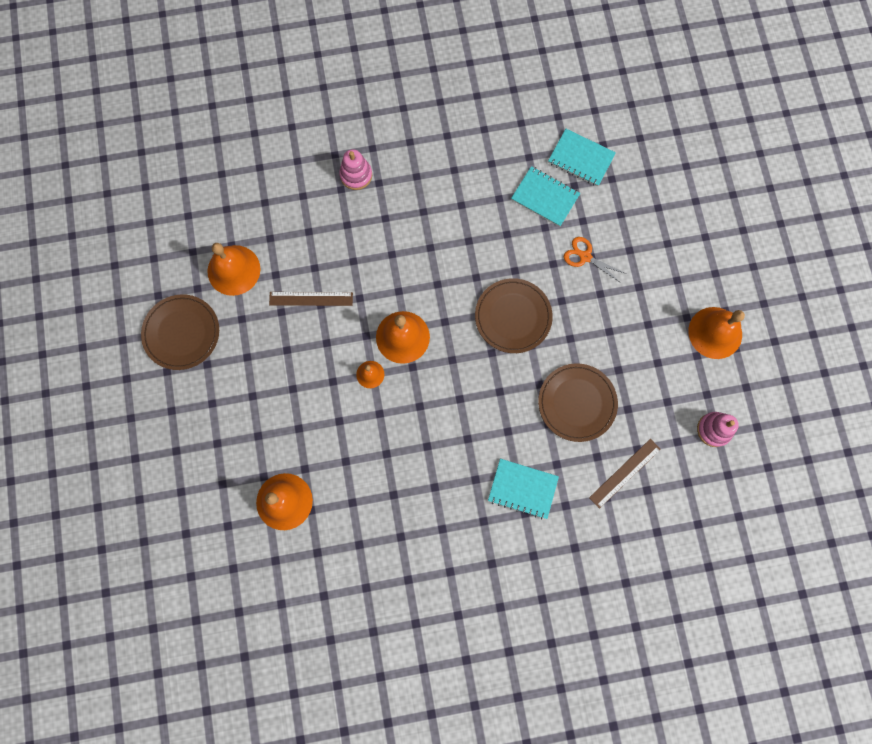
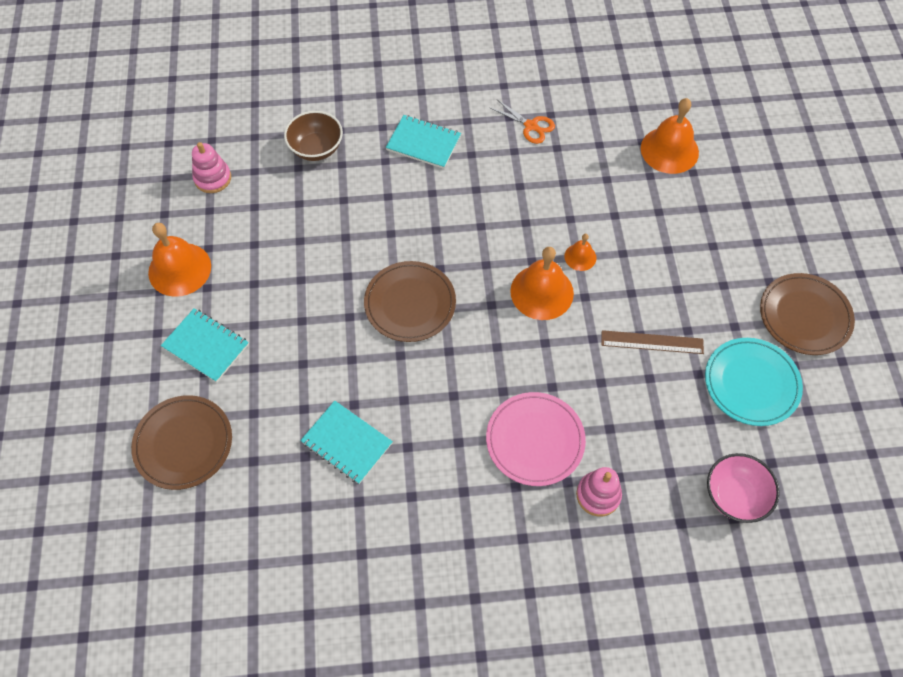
camera: 175 degrees left, 15 degrees down
(233, 270) = (751, 383): orange bell -> turquoise plate
(256, 183) = (735, 496): none -> pink bowl
(403, 211) = (535, 440): none -> pink plate
(577, 403) = (353, 213): brown plate -> brown plate (183, 443)
(581, 159) = (288, 492): turquoise notebook -> turquoise notebook (206, 346)
(585, 257) = (310, 364): orange scissors -> orange scissors (530, 126)
(624, 473) = (316, 148): brown ruler -> brown bowl

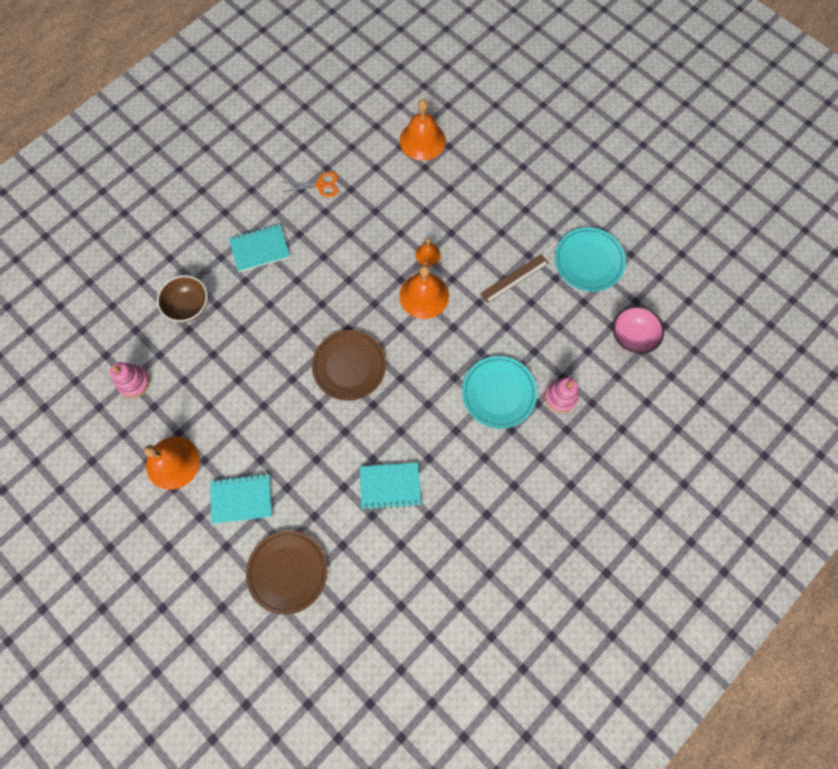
camera: 40 degrees left, 10 degrees up
(535, 440) = (498, 393): pink plate -> turquoise plate
(804, 316) = (585, 195): brown plate -> none

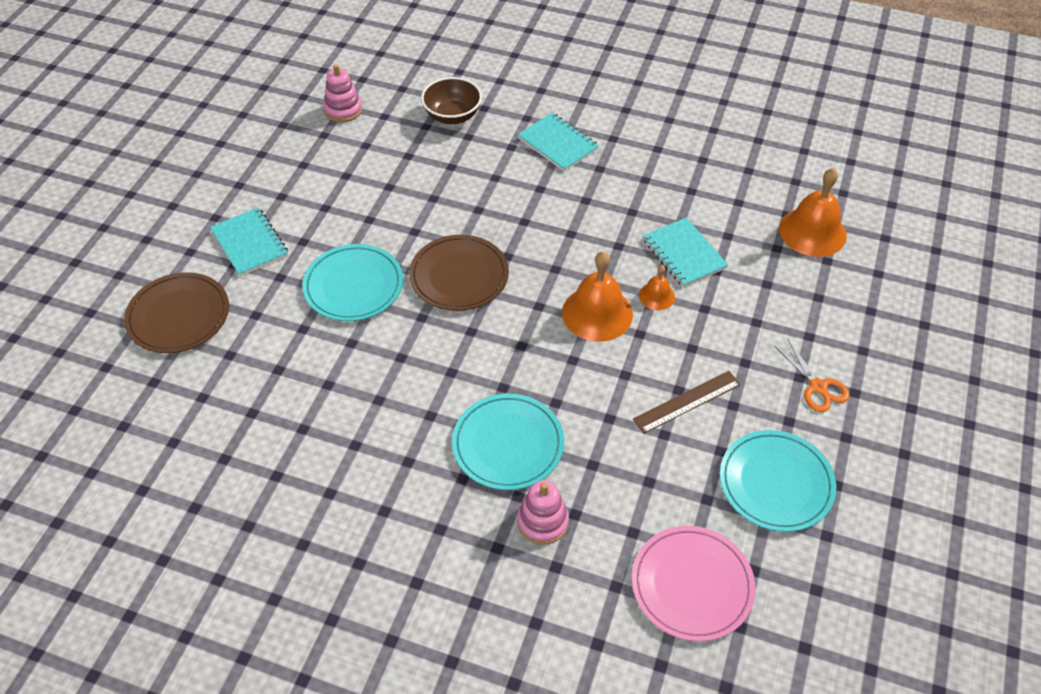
camera: 65 degrees right, 20 degrees down
(172, 462) = (267, 173): orange bell -> none
(320, 185) = (675, 163): orange scissors -> orange scissors (818, 387)
(322, 439) = (353, 286): none -> turquoise plate
(390, 486) = (323, 373): turquoise notebook -> turquoise notebook (684, 254)
(514, 278) = (687, 402): brown ruler -> brown ruler turned 60 degrees counterclockwise
(632, 337) = (692, 585): pink bowl -> pink plate

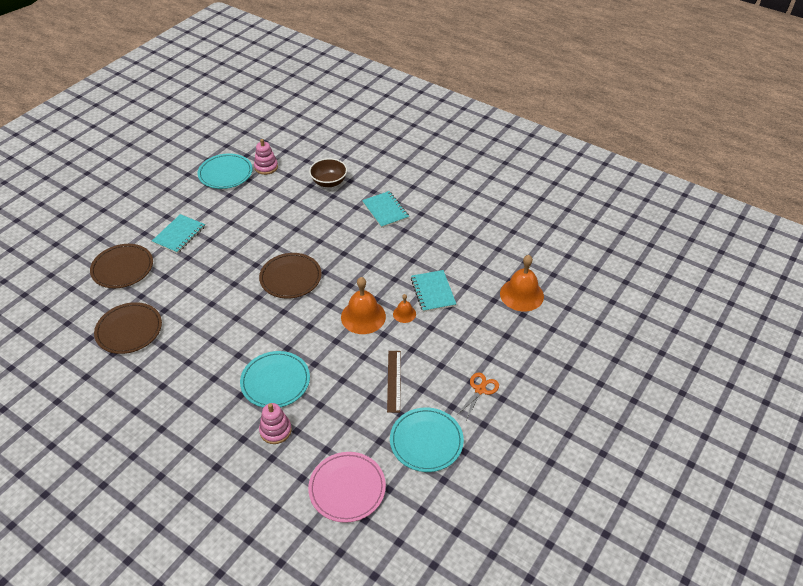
camera: 15 degrees right, 5 degrees down
(234, 415) = (129, 330): none -> brown plate
(250, 243) = (179, 235): turquoise notebook -> turquoise notebook turned 45 degrees clockwise
(353, 286) = (227, 271): turquoise plate -> turquoise plate (225, 173)
(687, 402) = (394, 381): brown ruler -> brown ruler turned 75 degrees counterclockwise
(818, 387) = (480, 390): orange scissors -> orange scissors turned 135 degrees counterclockwise

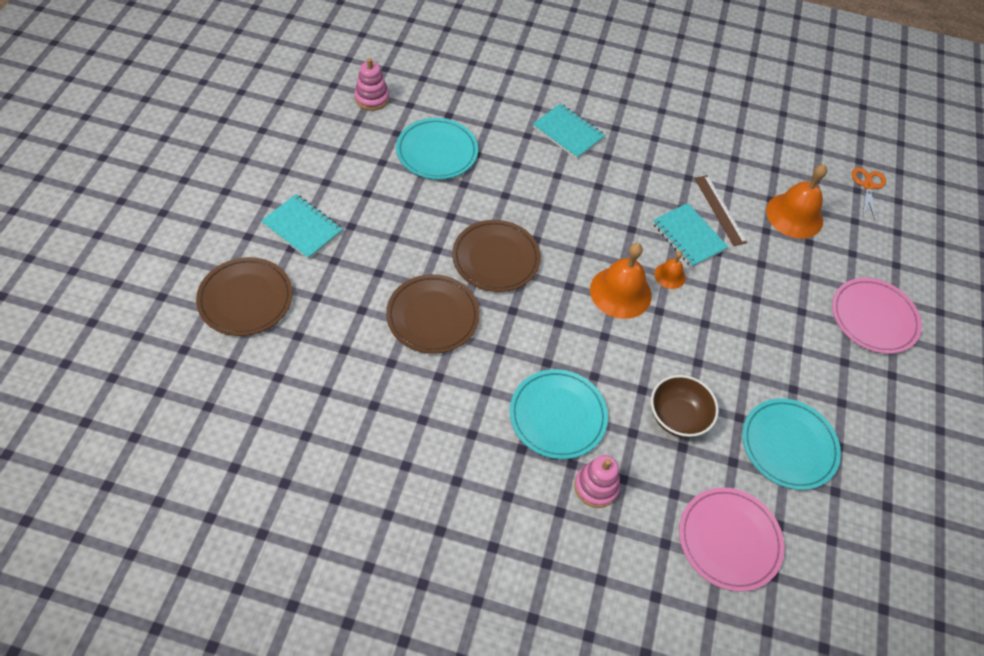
camera: 25 degrees left, 10 degrees up
(129, 330) = (309, 393): brown plate -> brown plate (433, 316)
(179, 235) = (302, 228): turquoise notebook -> turquoise notebook turned 60 degrees counterclockwise
(225, 173) = (318, 119): turquoise plate -> turquoise plate (437, 151)
(329, 182) = (471, 105): brown bowl -> brown bowl (677, 417)
(394, 381) = (706, 373): brown ruler -> brown ruler (720, 210)
(480, 390) = (814, 357): orange scissors -> orange scissors (868, 185)
(543, 375) = (873, 318): none -> pink plate

